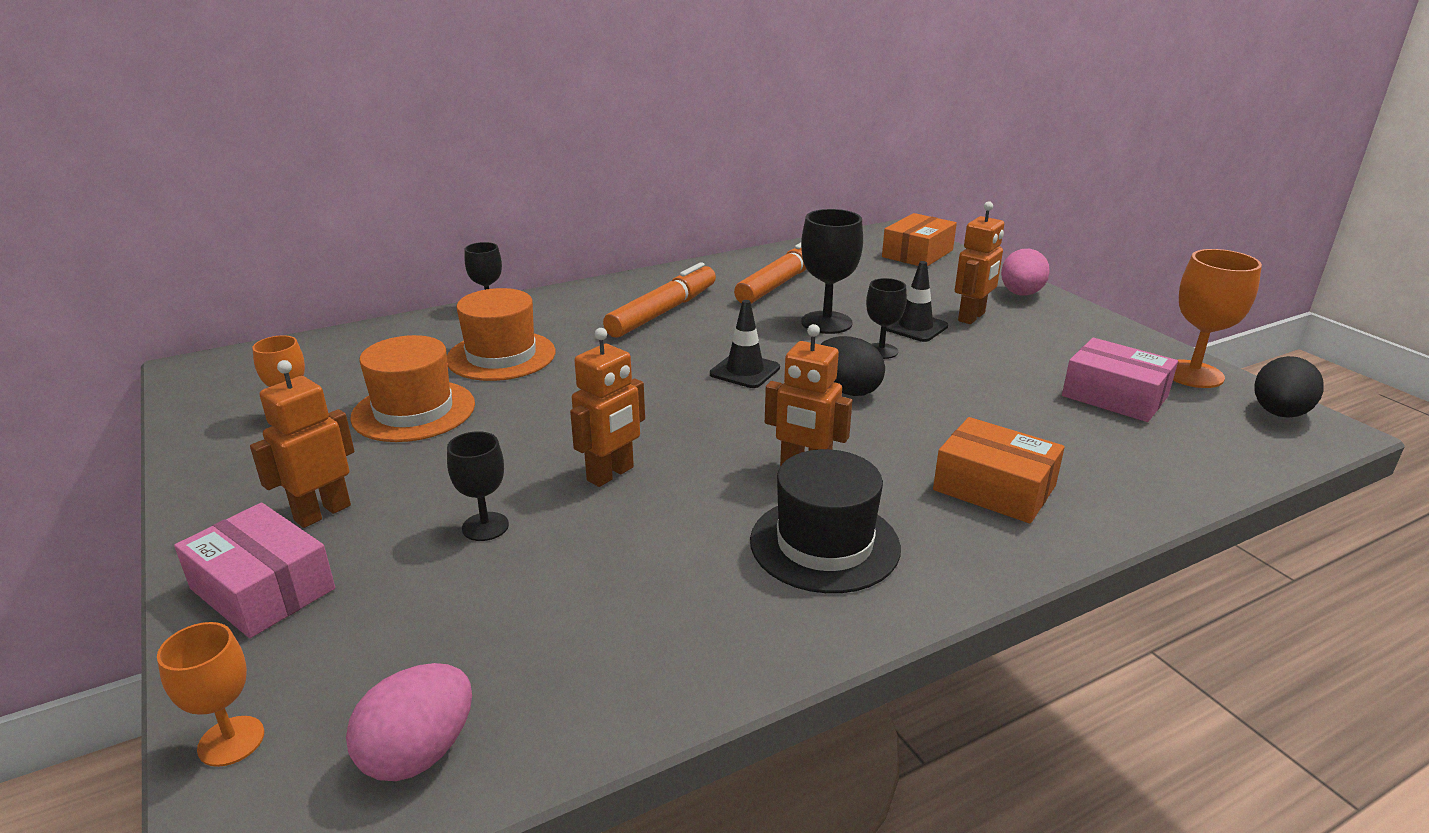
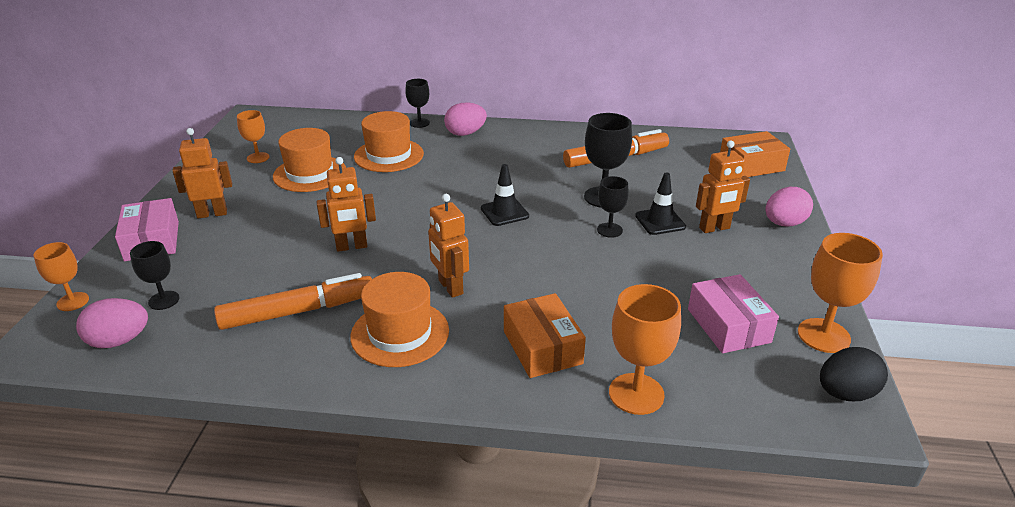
camera: 35 degrees right, 5 degrees up
(485, 527) = (264, 250): black goblet -> black goblet (164, 300)
(569, 304) = (465, 133): none -> pink egg
(663, 312) = (511, 156): orange marker -> orange marker (298, 311)
(824, 544) = (400, 333): black hat -> orange hat
(847, 390) = (547, 248): black egg -> none
(1141, 491) = (636, 394): none -> orange goblet

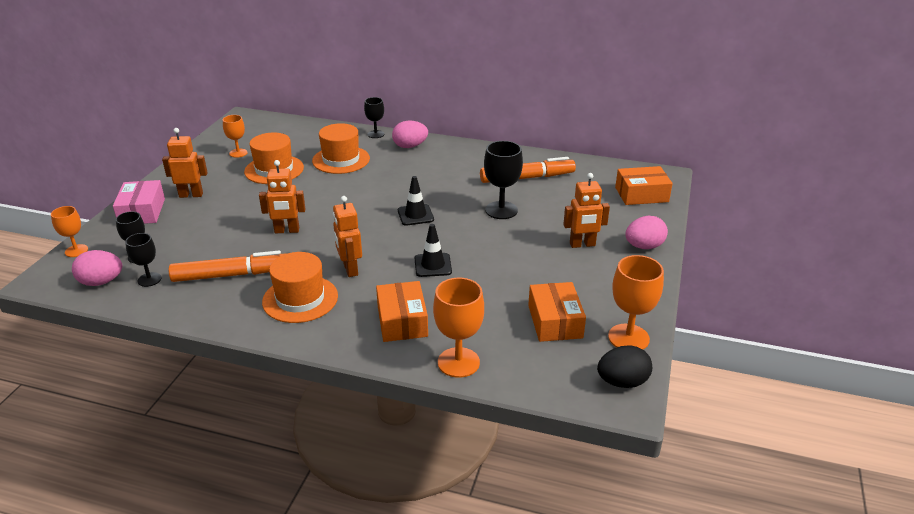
camera: 10 degrees right, 0 degrees up
(609, 230) = (494, 237): black goblet -> black goblet (149, 279)
(660, 221) = (539, 234): black traffic cone -> black traffic cone (433, 265)
(728, 325) = (555, 321): pink box -> orange box

